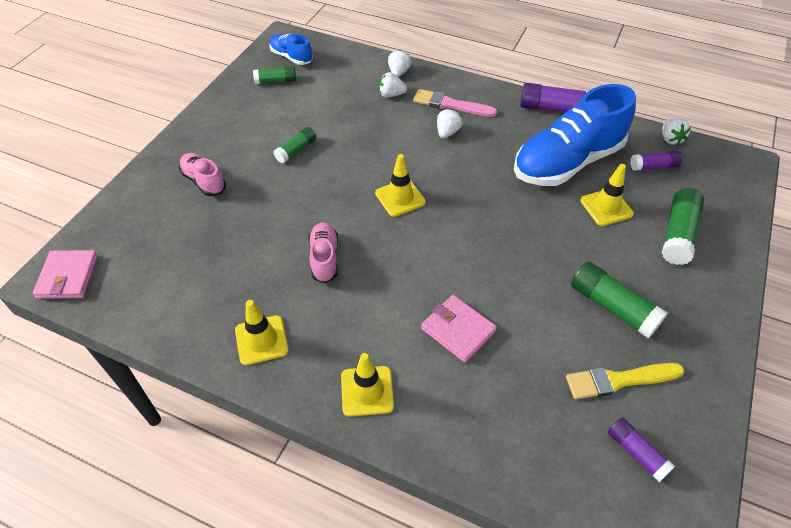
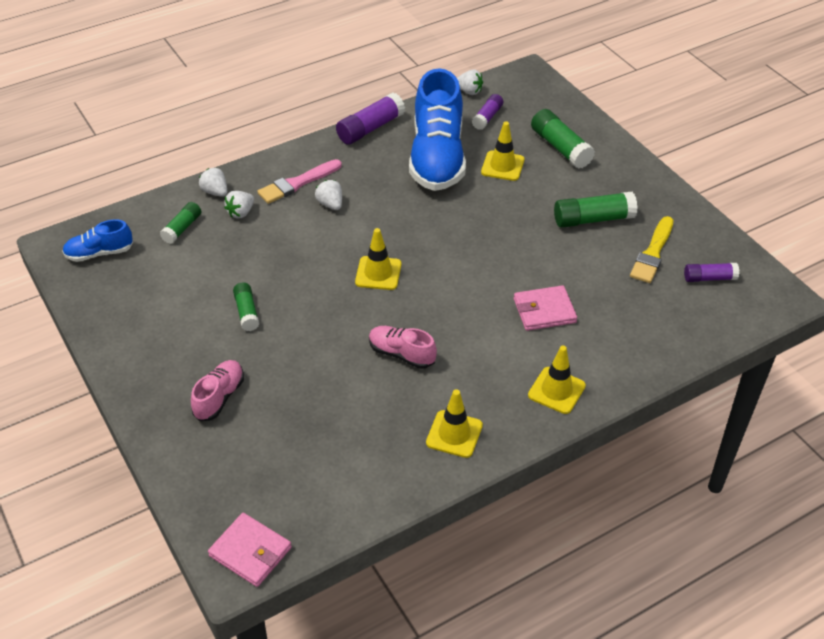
camera: 55 degrees left, 5 degrees down
(204, 181) = (219, 397): pink shoe -> pink shoe turned 120 degrees clockwise
(276, 81) = (125, 281): green glue stick -> green glue stick (182, 228)

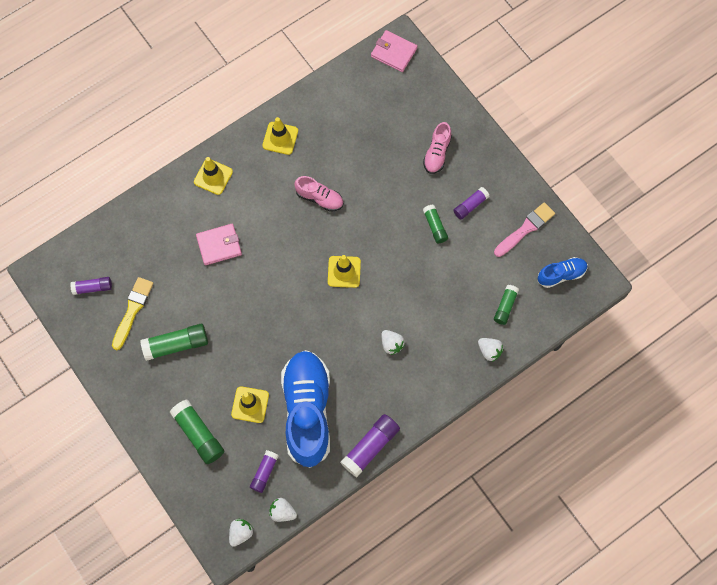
camera: 175 degrees right, 25 degrees up
(191, 331) = (470, 205): none -> purple glue stick
(241, 213) = (462, 328): white strawberry -> white strawberry (240, 533)
(297, 183) = (423, 367): pink brush -> pink brush (525, 229)

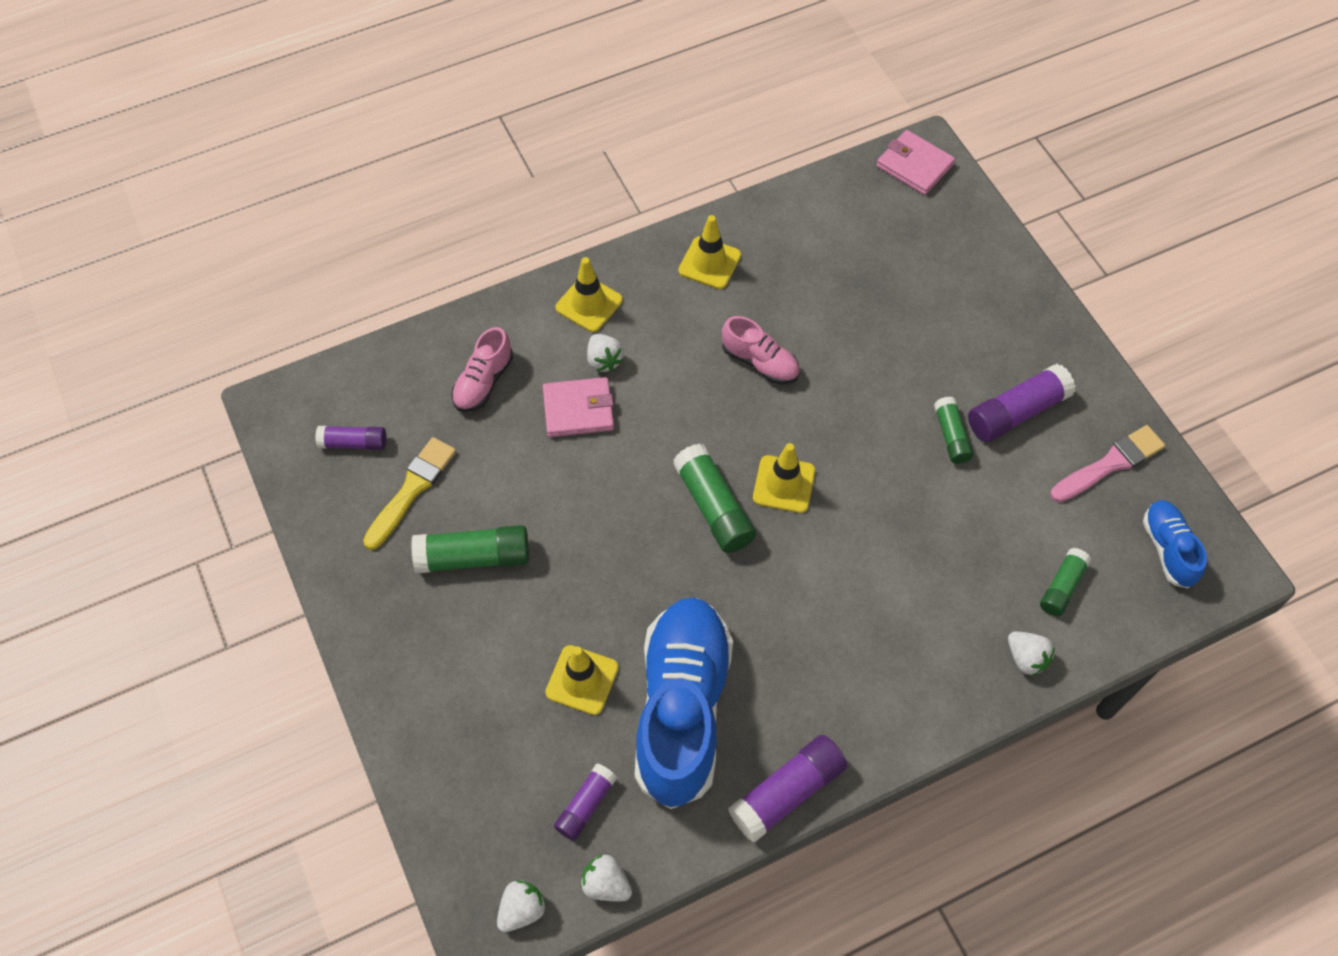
camera: 10 degrees right, 10 degrees down
(198, 434) = (481, 716): green glue stick -> green glue stick (713, 507)
(391, 344) = (850, 618): white strawberry -> white strawberry (604, 360)
(437, 153) = (968, 323): pink shoe -> pink shoe (483, 382)
(470, 205) = (1016, 412): purple glue stick -> purple glue stick, size x1.62
(561, 274) = (1168, 549): blue shoe -> blue shoe turned 90 degrees counterclockwise

